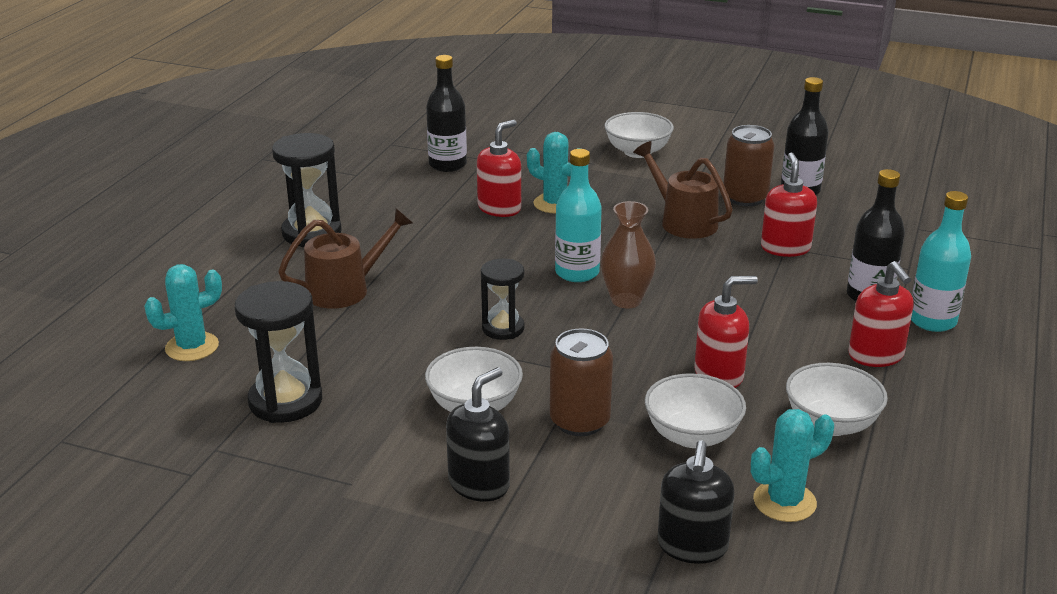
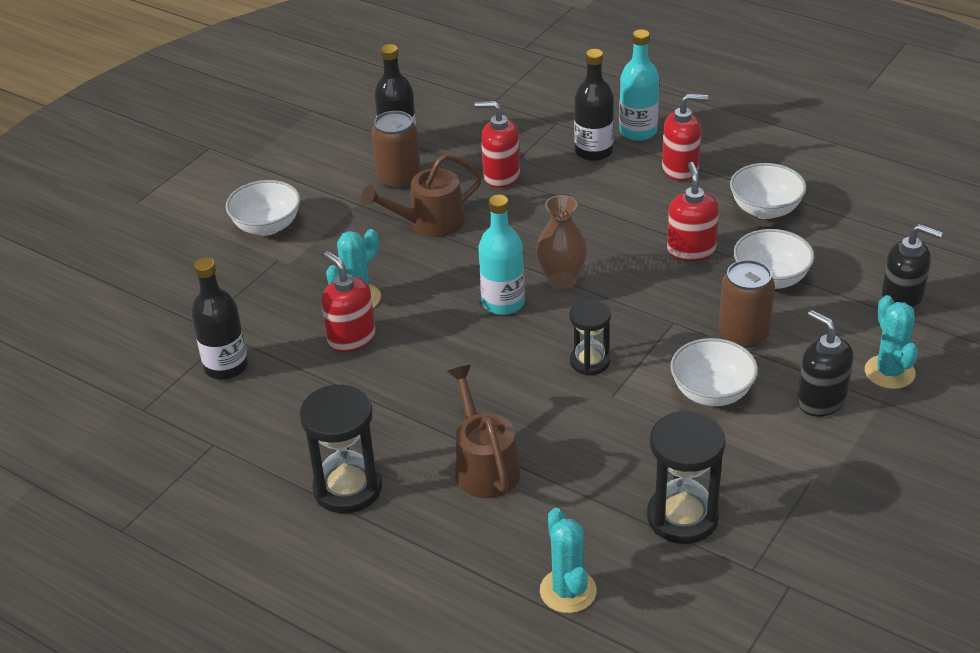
camera: 75 degrees left, 10 degrees up
(784, 502) = (855, 250): turquoise cactus -> turquoise cactus (889, 372)

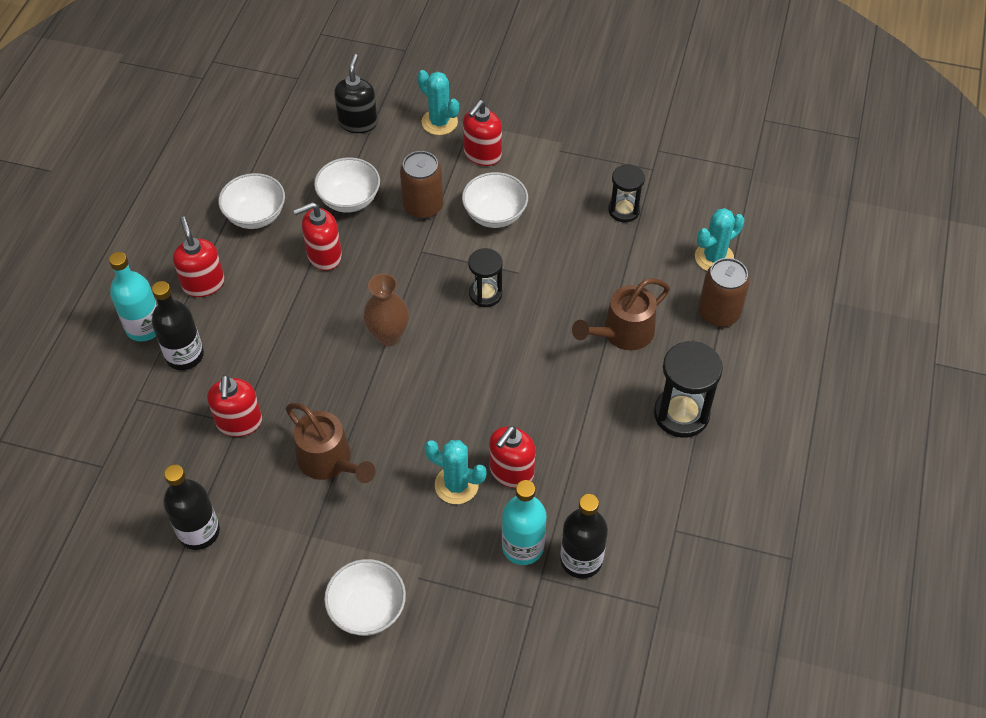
camera: 110 degrees left, 15 degrees up
(399, 179) = (260, 512): brown can -> brown can (718, 313)
(503, 303) = (430, 370): turquoise bottle -> turquoise bottle (523, 547)
(682, 517) = (624, 210): black hourglass -> black hourglass, size x0.63
(821, 401) = (482, 154): black soap dispenser -> red soap dispenser
(889, 372) = (439, 122): turquoise cactus -> turquoise cactus turned 75 degrees clockwise

